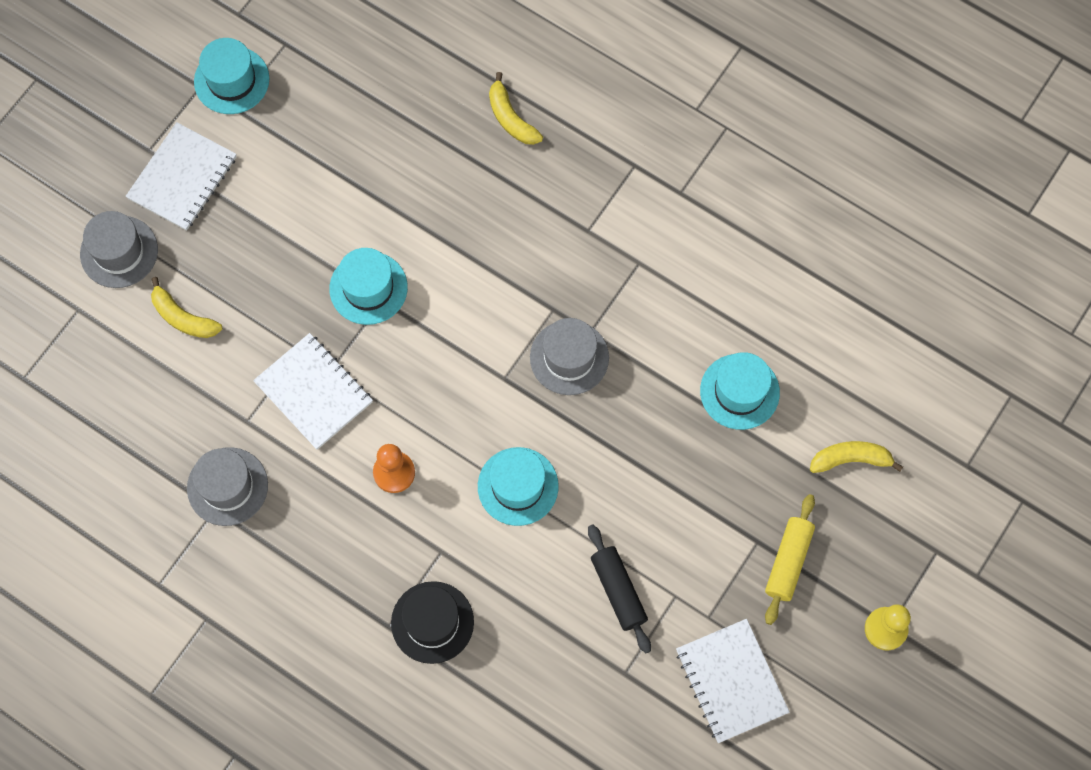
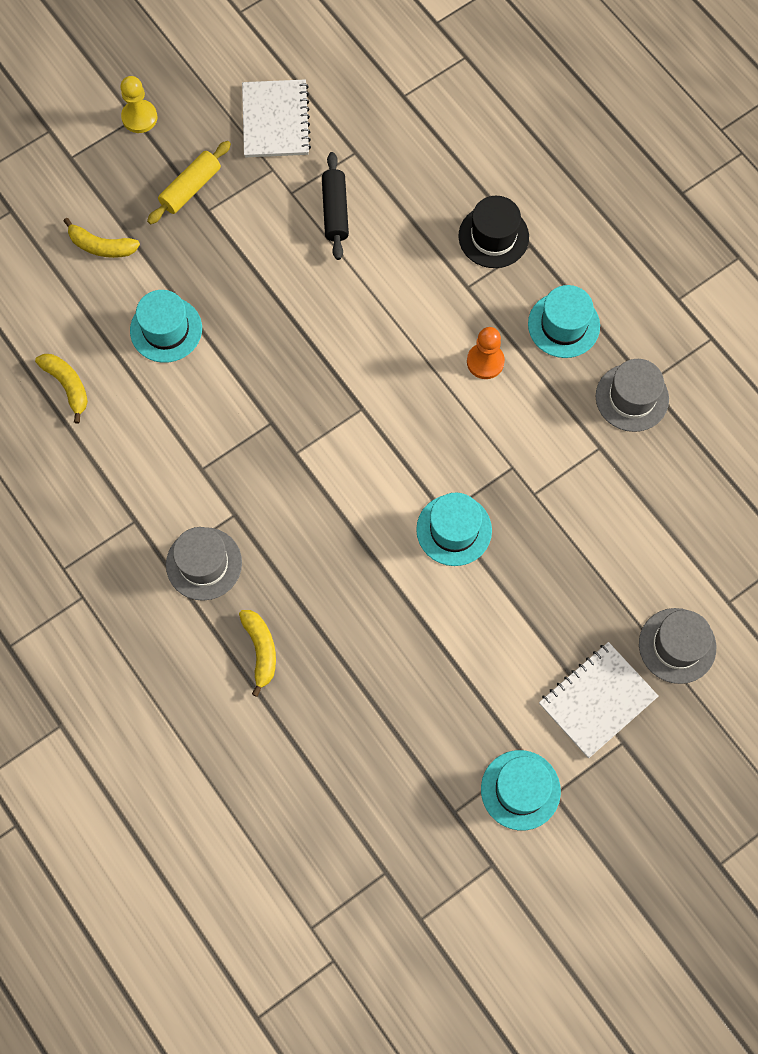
camera: 160 degrees left, 0 degrees up
(183, 317) = (632, 560): yellow banana -> yellow banana (67, 385)
(313, 392) = (533, 452): white notebook -> none
(518, 486) = (385, 316): turquoise hat -> turquoise hat (563, 325)
(569, 357) = (298, 407): grey hat -> grey hat (204, 563)

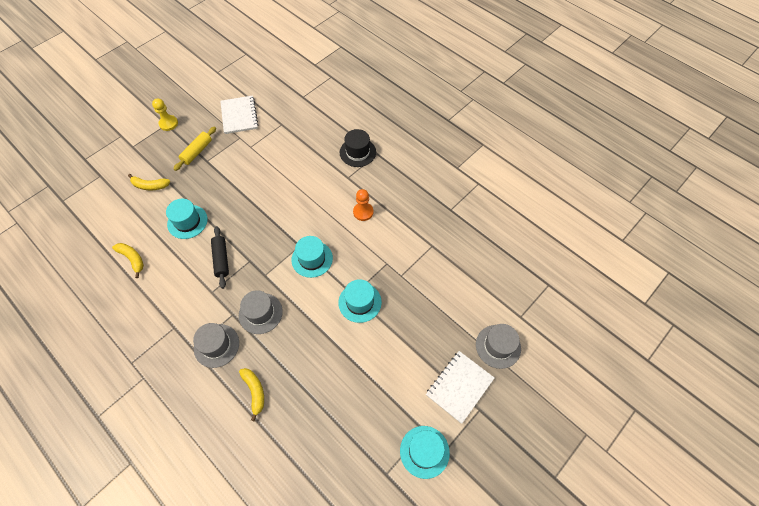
camera: 10 degrees left, 10 degrees down
(335, 211) = (274, 152): black rolling pin -> black rolling pin (221, 259)
(563, 325) = (401, 188): turquoise hat -> turquoise hat (312, 259)
(632, 397) = (444, 218): grey hat -> grey hat (260, 313)

